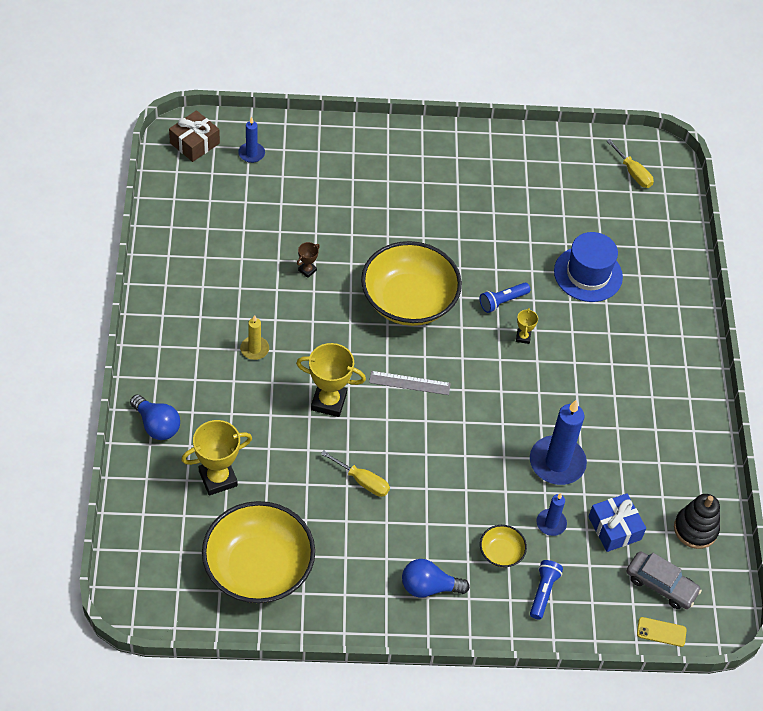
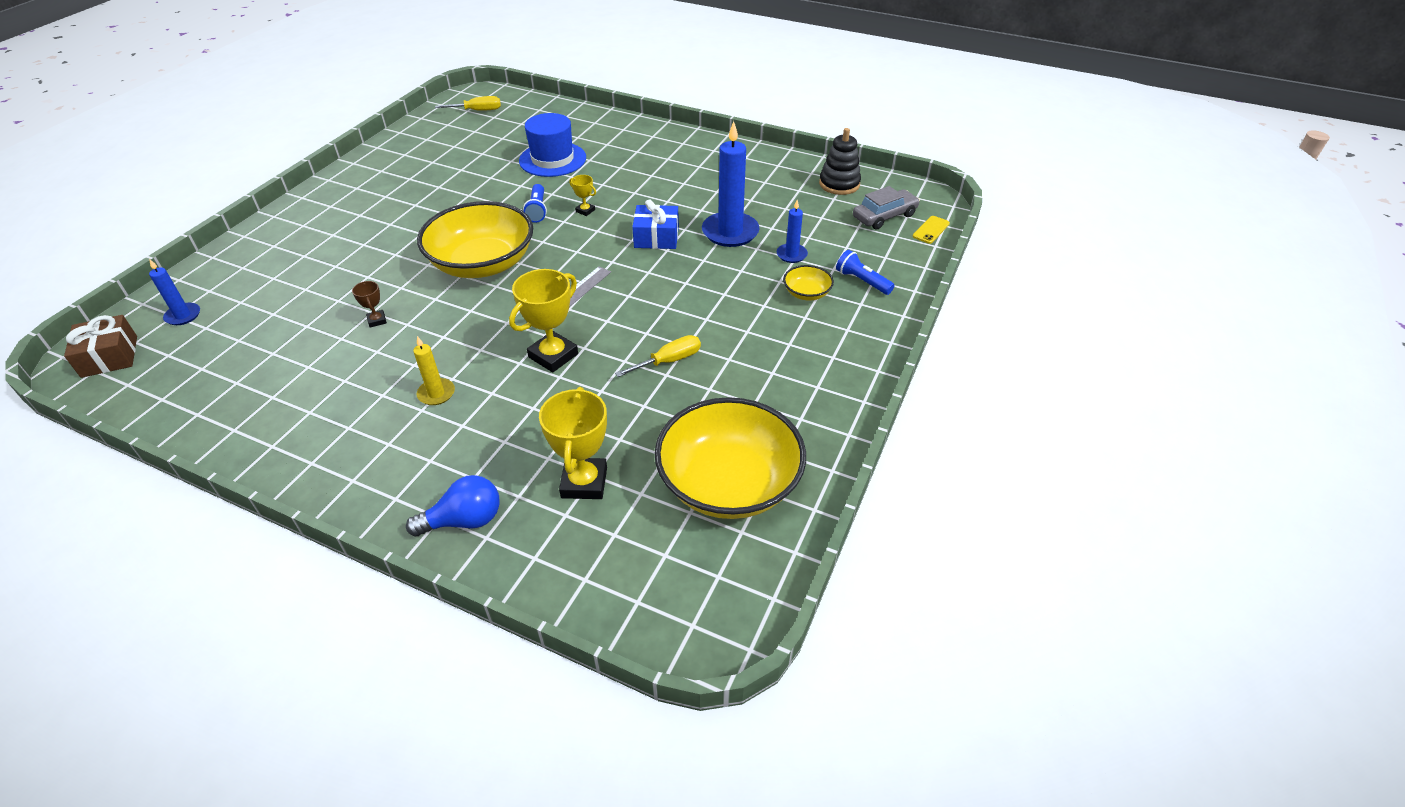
camera: 60 degrees left, 10 degrees down
(429, 587) = (822, 352): blue light bulb -> none
(614, 528) = (816, 222): blue gift -> blue gift (656, 237)

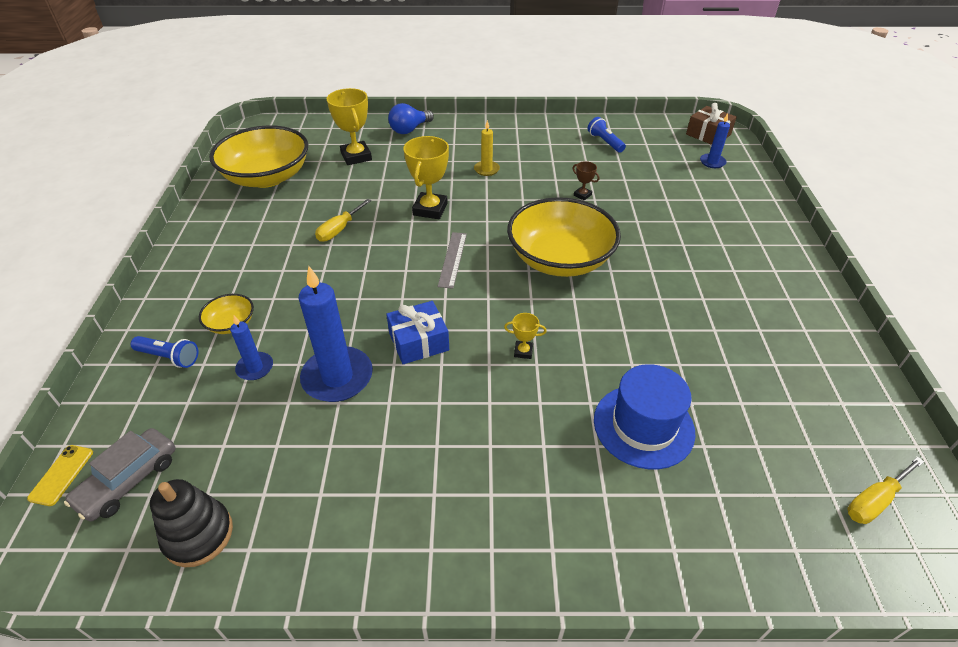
camera: 155 degrees right, 0 degrees up
(537, 210) = (574, 334): blue flashlight -> blue flashlight (605, 142)

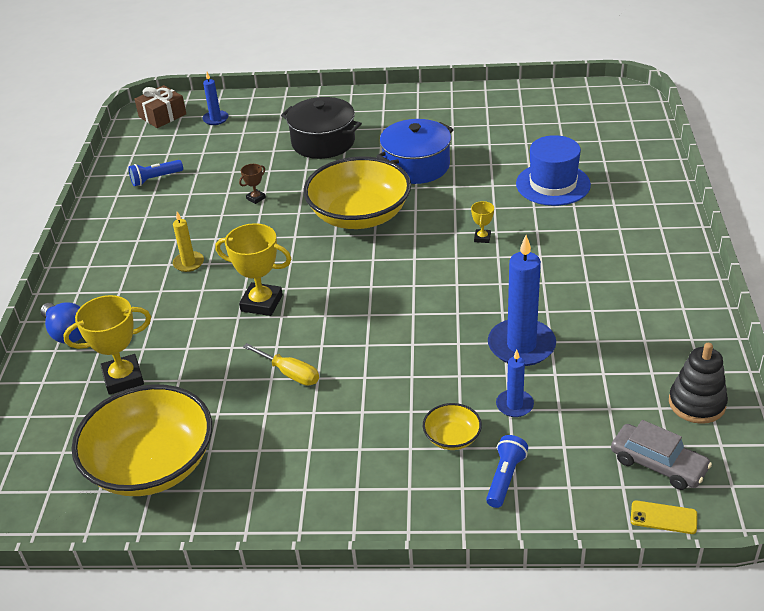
camera: 85 degrees left, 5 degrees down
(419, 341) = (473, 298): blue gift -> none
(452, 259) = (354, 282): grey ruler -> none
(659, 298) = (416, 166): none -> blue pot
(690, 229) = (323, 142): none -> black pot
(874, 500) = (596, 108): yellow screwdriver -> none

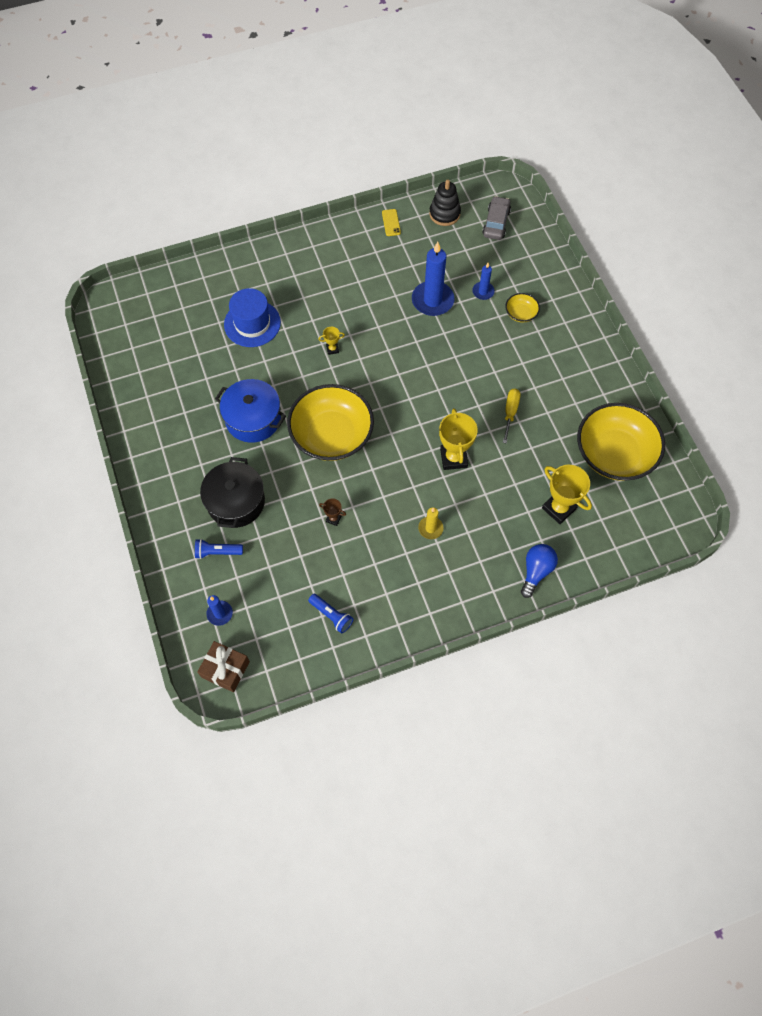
camera: 115 degrees left, 25 degrees up
(505, 478) = (537, 283): blue flashlight -> blue flashlight (217, 552)
(663, 517) = (529, 216): yellow phone -> yellow phone (391, 222)

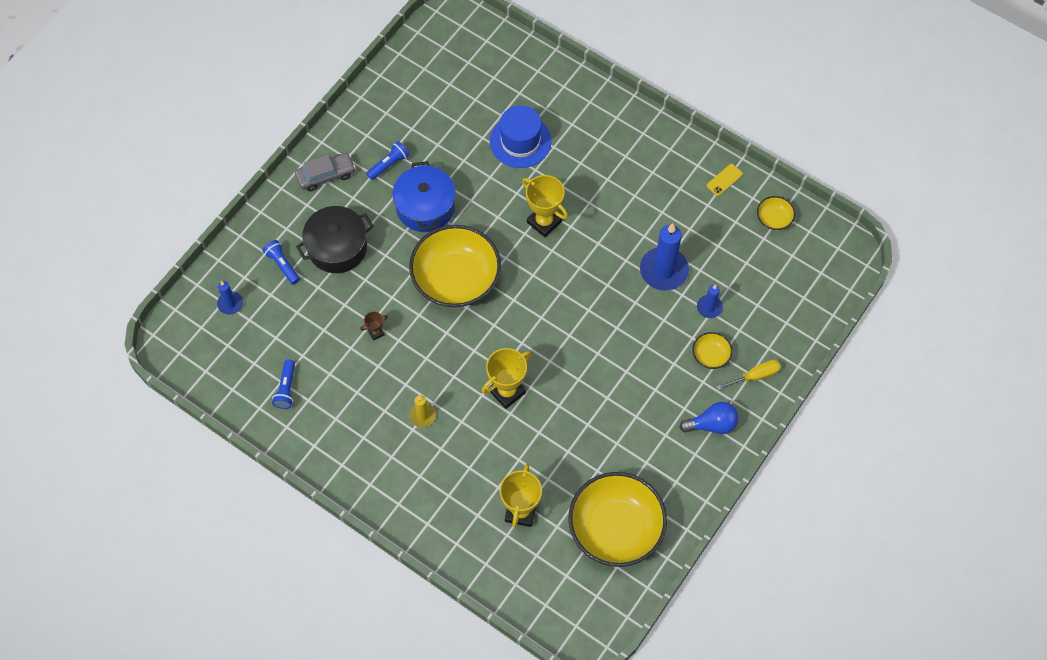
camera: 55 degrees right, 0 degrees up
(194, 421) = (389, 164): none -> blue flashlight
(225, 669) = (186, 340): brown gift -> none
(332, 349) = (544, 222): yellow trophy -> yellow trophy, size x2.07
(333, 519) = (376, 332): brown trophy -> brown trophy turned 75 degrees clockwise
(444, 214) = (774, 218): black stacking toy -> yellow bowl
(496, 223) = (801, 270): grey car -> grey car (326, 175)
(510, 413) = (591, 411): yellow screwdriver -> yellow screwdriver (755, 376)
(536, 571) = (443, 528): blue light bulb -> blue light bulb (712, 424)

